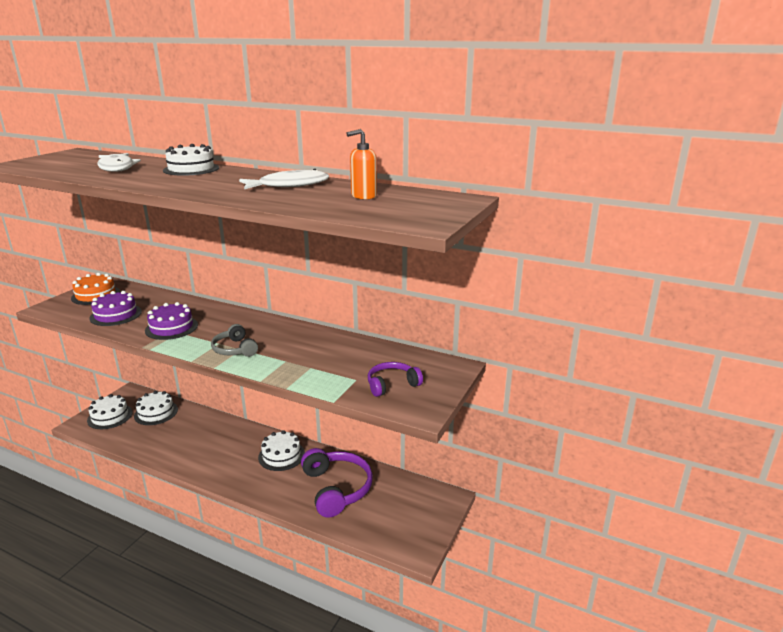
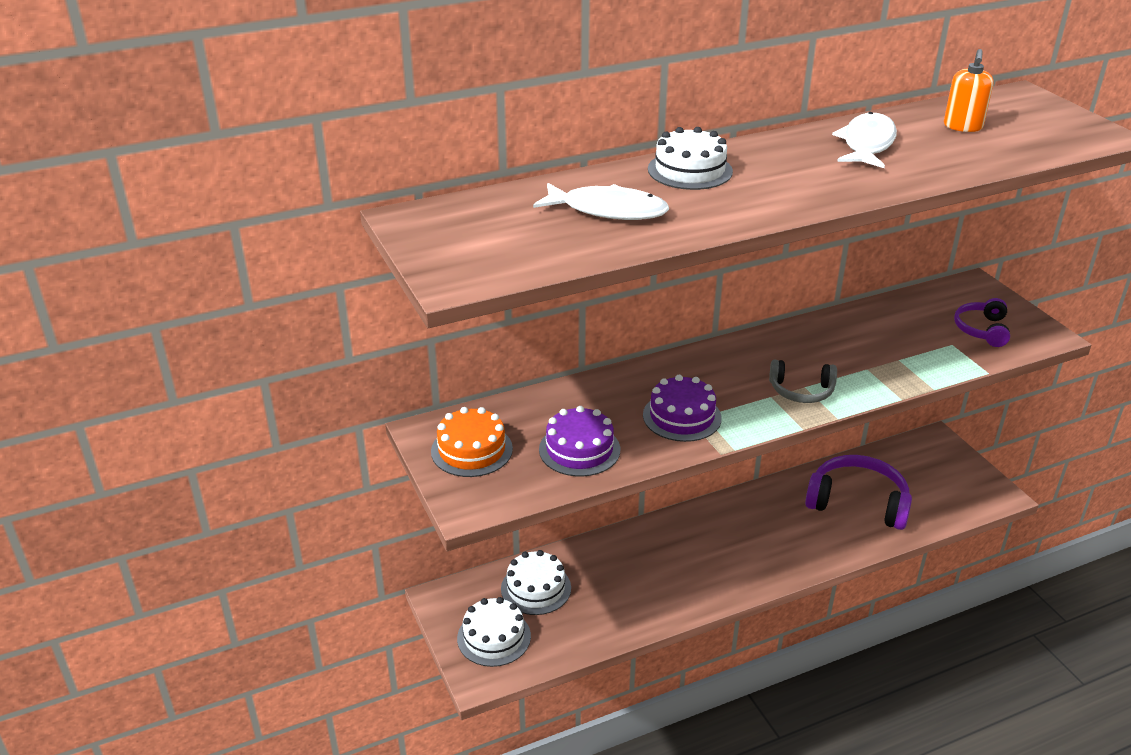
camera: 50 degrees left, 10 degrees up
(281, 455) = (756, 516): white cake -> none

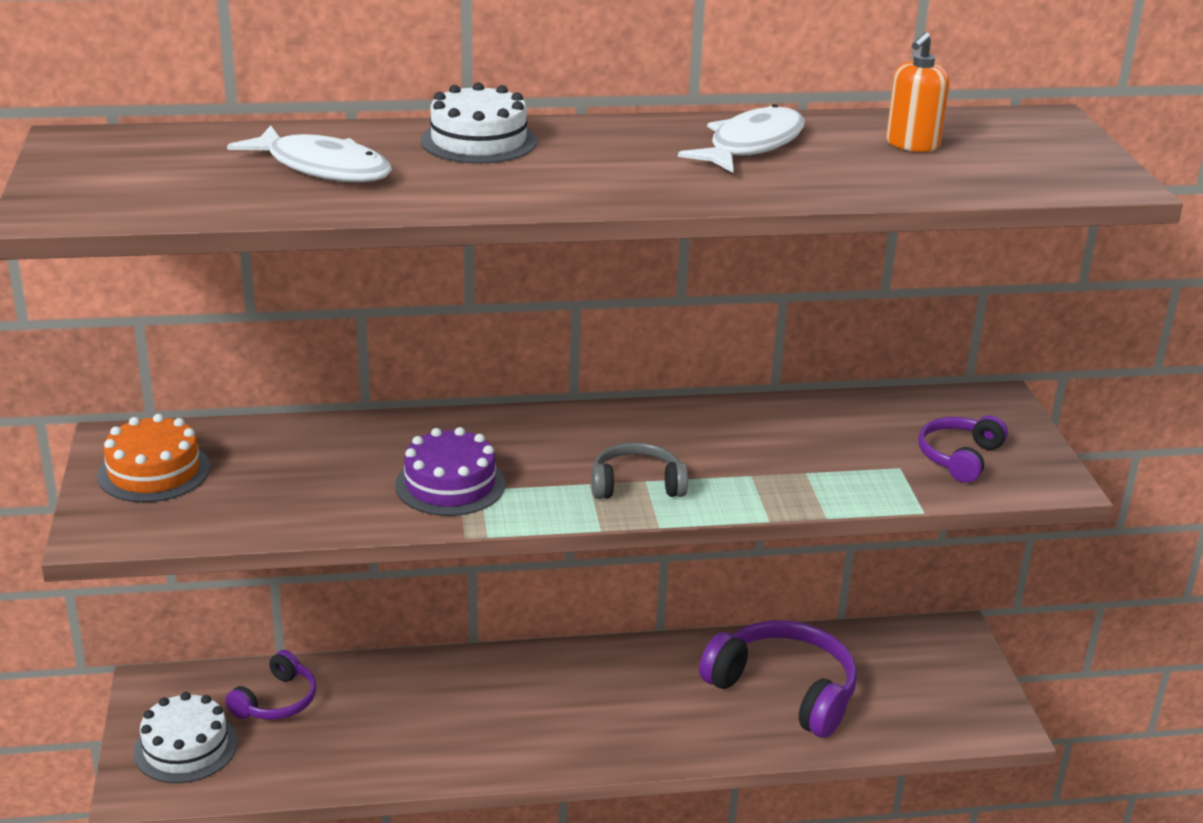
camera: 15 degrees right, 5 degrees down
(536, 588) = (277, 701): white cake -> purple headphones
(579, 449) = (287, 497): purple cake -> none
(801, 391) = (636, 485): grey headphones -> grey headphones turned 150 degrees clockwise

